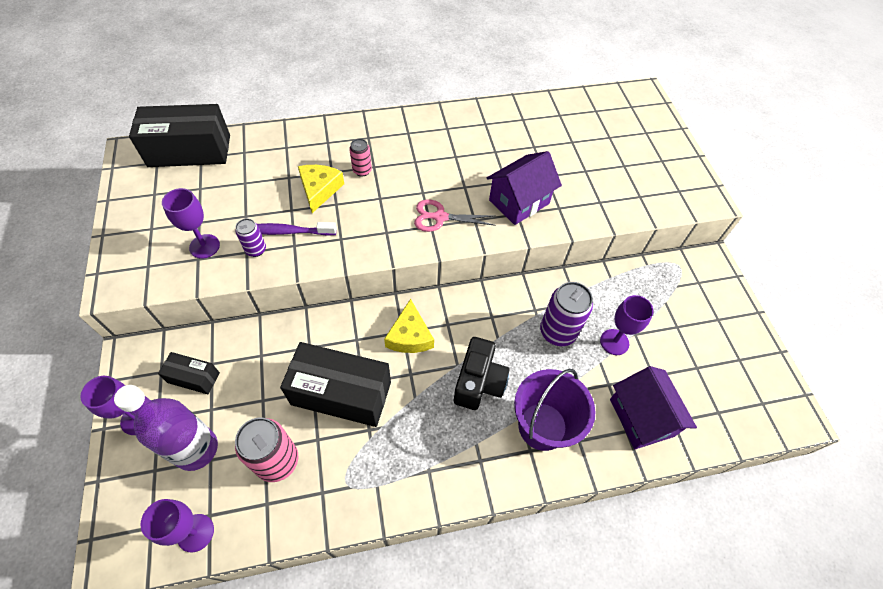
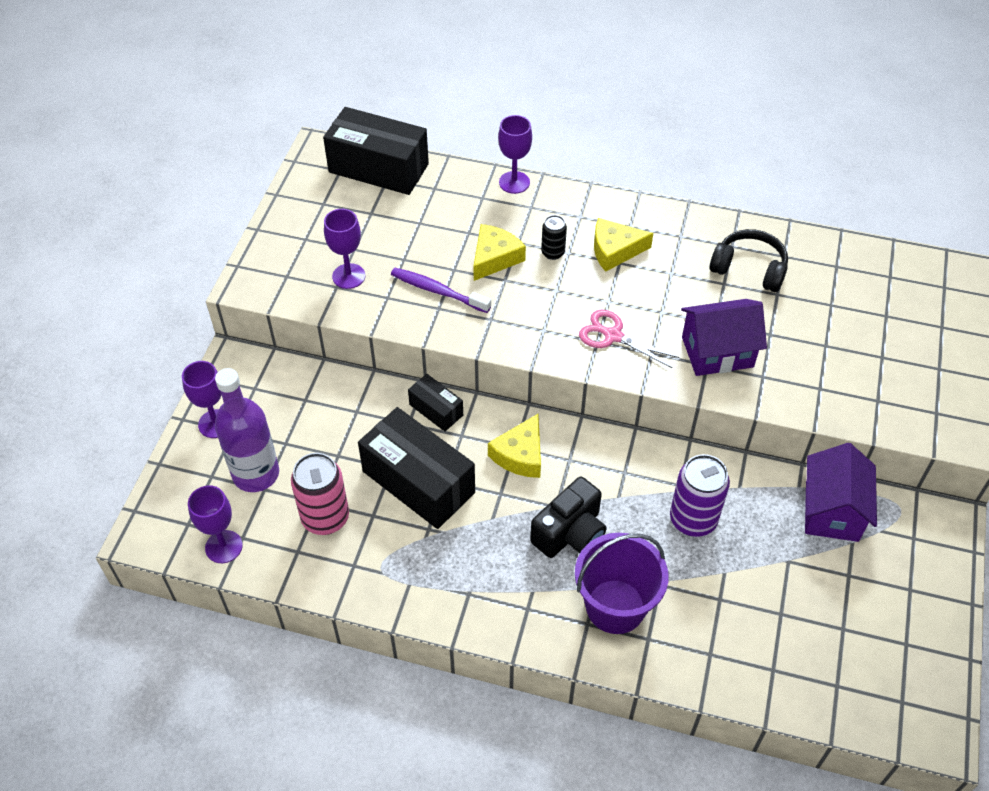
camera: 30 degrees right, 5 degrees down
(193, 377) = (282, 406): black box -> black box (436, 410)
(256, 250) = (397, 298): purple can -> none
(362, 170) = (553, 253): pink can -> black can
(407, 153) = (615, 250): none -> yellow cheese
(506, 135) = (749, 269): none -> black headphones
(614, 342) = (756, 558): purple goblet -> purple goblet (514, 182)
(641, 417) = (737, 648): purple house -> purple house (832, 511)

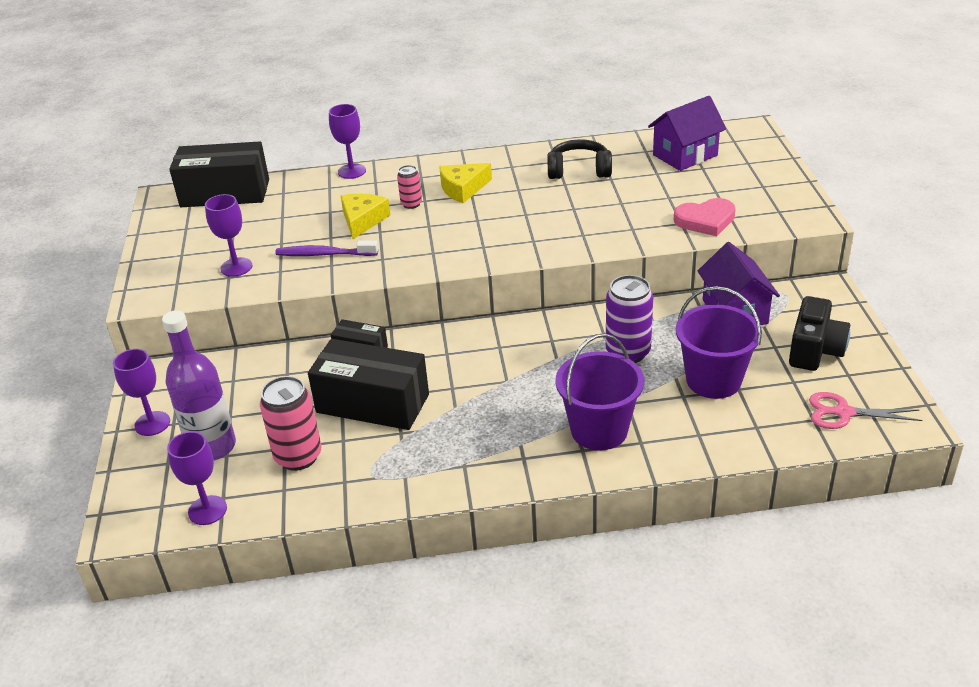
camera: 20 degrees left, 15 degrees down
(520, 455) = (454, 356): yellow cheese -> none
(553, 253) = (411, 204): black can -> pink can
(570, 533) = (529, 394): black camera -> black camera (815, 350)
(613, 336) = (494, 239): pink scissors -> pink scissors (843, 413)
(717, 352) = (586, 225): purple house -> purple house (685, 155)
(761, 592) = (713, 380): none -> purple bucket
(848, 395) = (705, 220): none -> pink heart

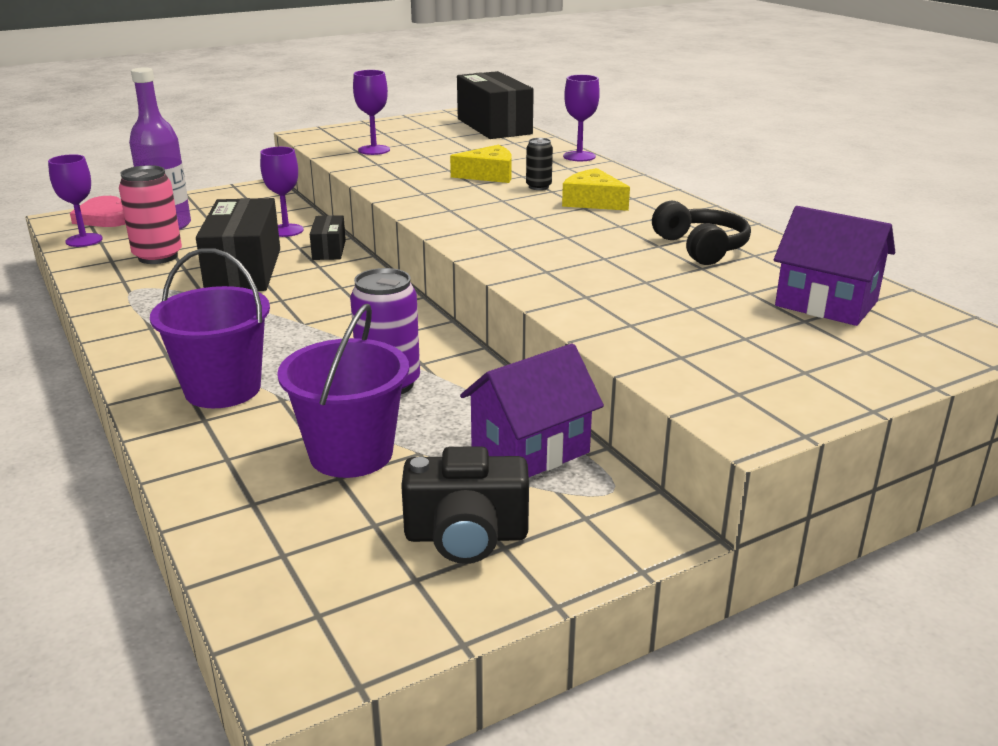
camera: 65 degrees right, 10 degrees down
(152, 423) = (196, 201): purple goblet -> purple goblet (286, 230)
(324, 254) = (415, 172): purple toothbrush -> none
(411, 204) = (538, 187): pink can -> black can
(705, 220) = (652, 339): pink heart -> pink heart (104, 217)
(843, 413) = (306, 584): pink scissors -> none

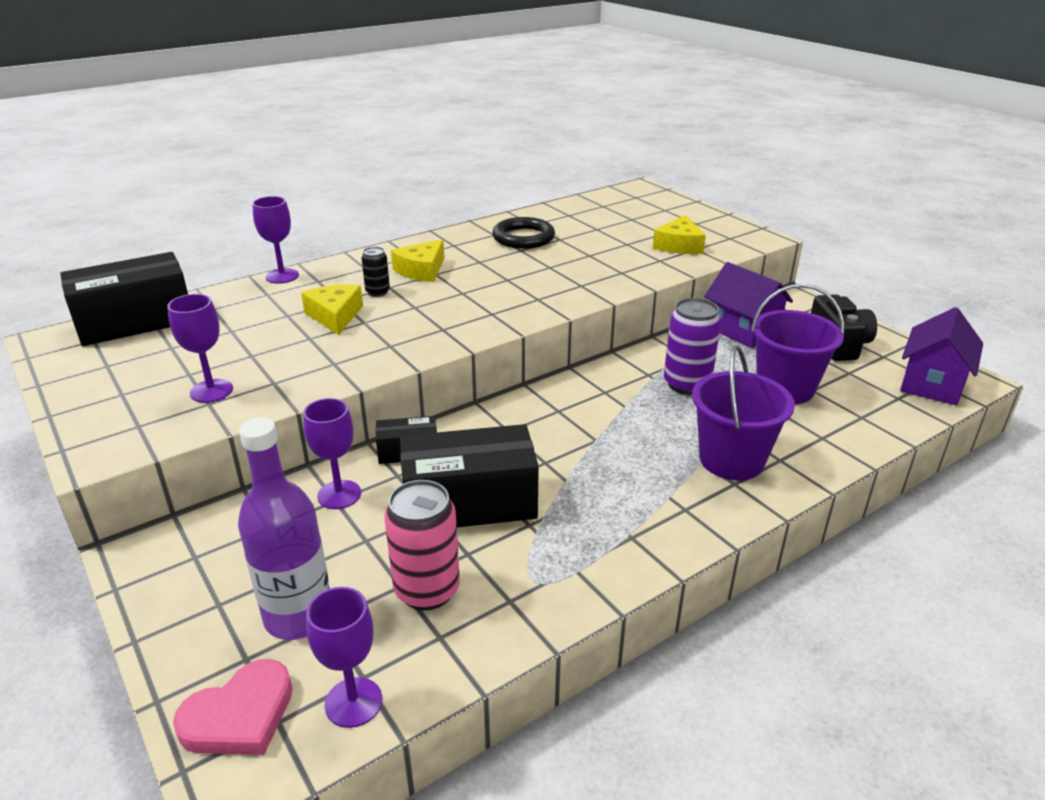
camera: 95 degrees left, 5 degrees up
(692, 344) = (679, 245): none -> yellow cheese
(701, 248) = (523, 238): black headphones -> black ring
(826, 304) = (606, 212): purple house -> purple house (932, 384)

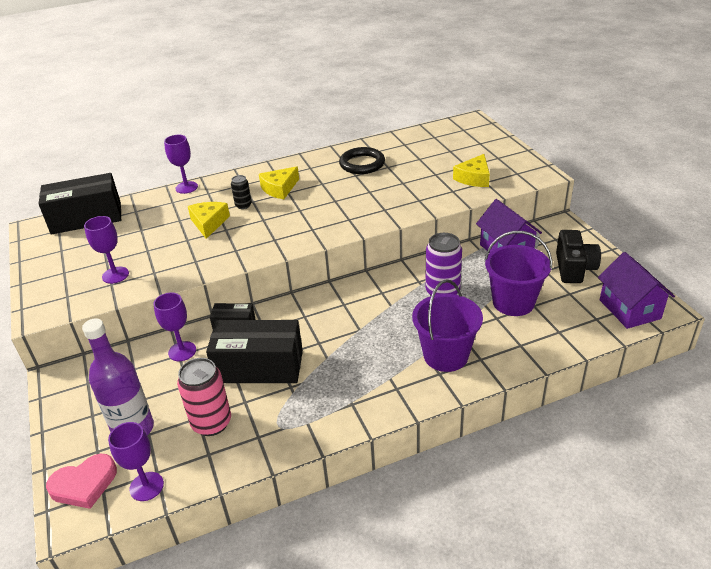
camera: 15 degrees right, 5 degrees up
(932, 384) = (629, 309): purple house -> purple house turned 60 degrees counterclockwise

